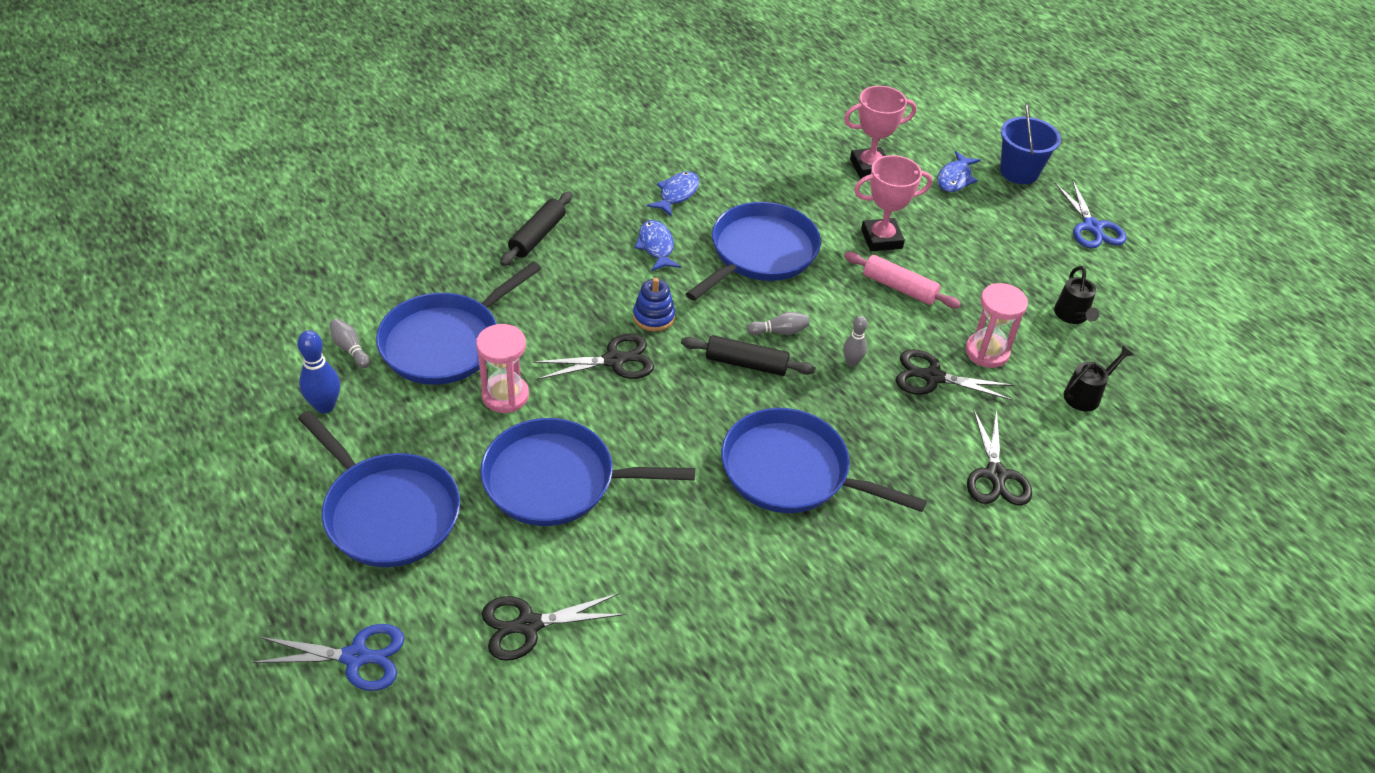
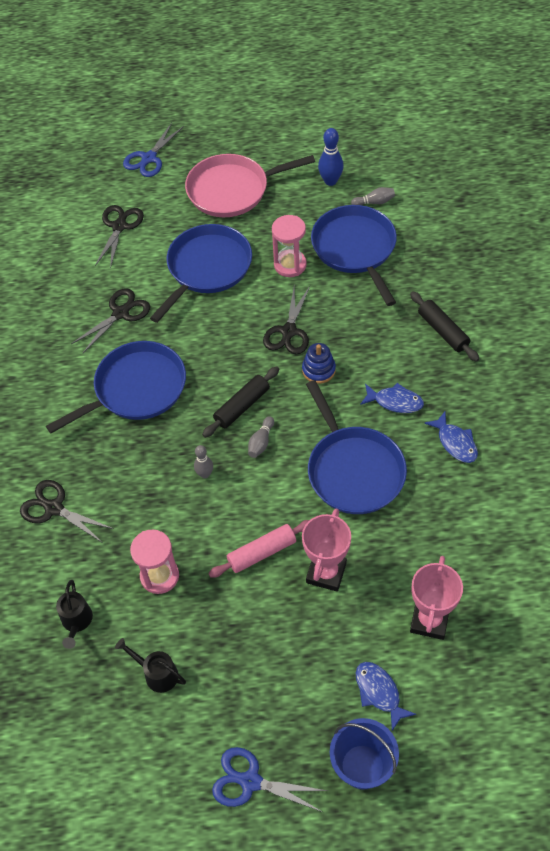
camera: 125 degrees right, 10 degrees up
(388, 512) = (232, 190): blue pan -> pink pan
(933, 377) = (159, 521): black scissors -> black scissors (120, 313)

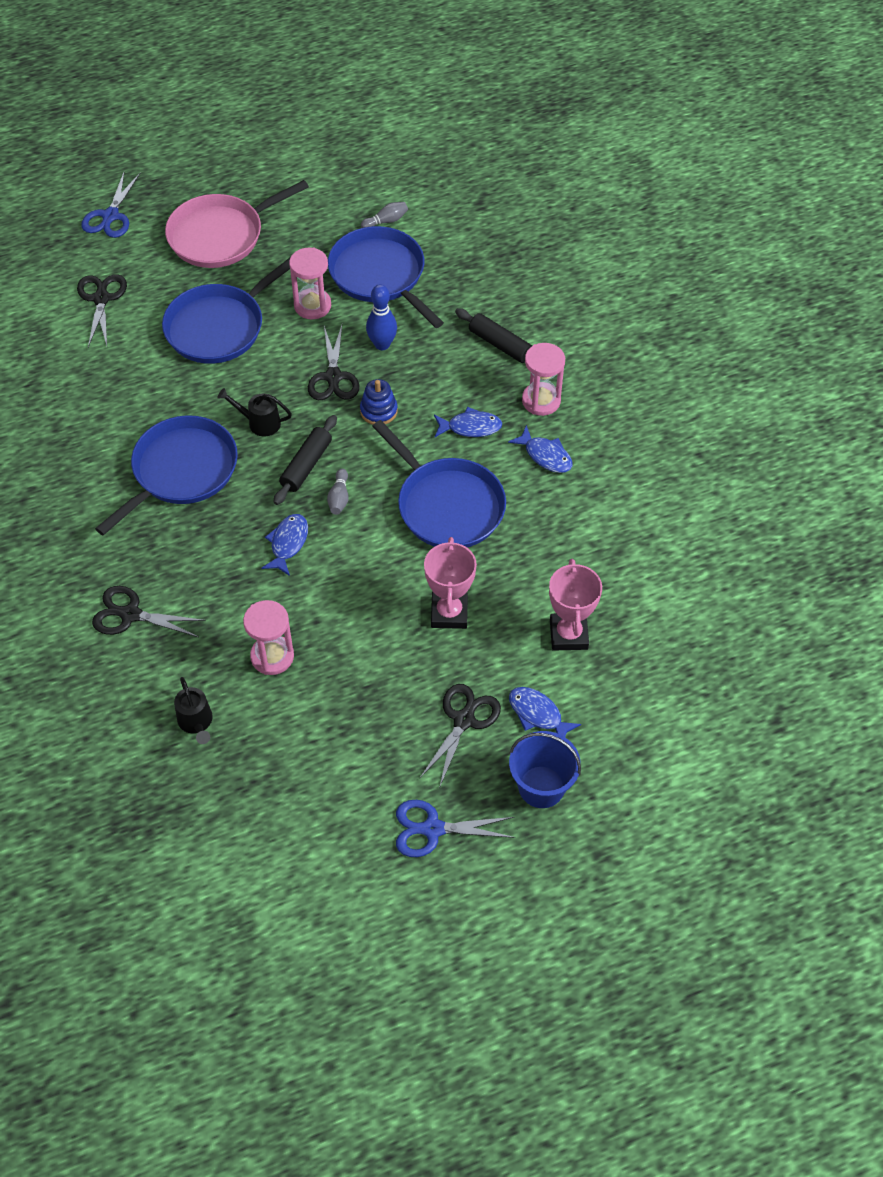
camera: 20 degrees left, 0 degrees up
(120, 313) = (135, 394): black scissors -> black scissors (464, 720)
(156, 673) = (301, 752): black watering can -> black watering can (259, 423)
(205, 474) = (288, 543): grey bowling pin -> blue fish
(207, 268) = (219, 327): blue pan -> blue pan turned 150 degrees counterclockwise
(262, 552) = (375, 608): pink rolling pin -> none
(330, 181) = (330, 206): blue bowling pin -> blue bowling pin (382, 344)
(465, 390) = (541, 401): none -> pink hourglass

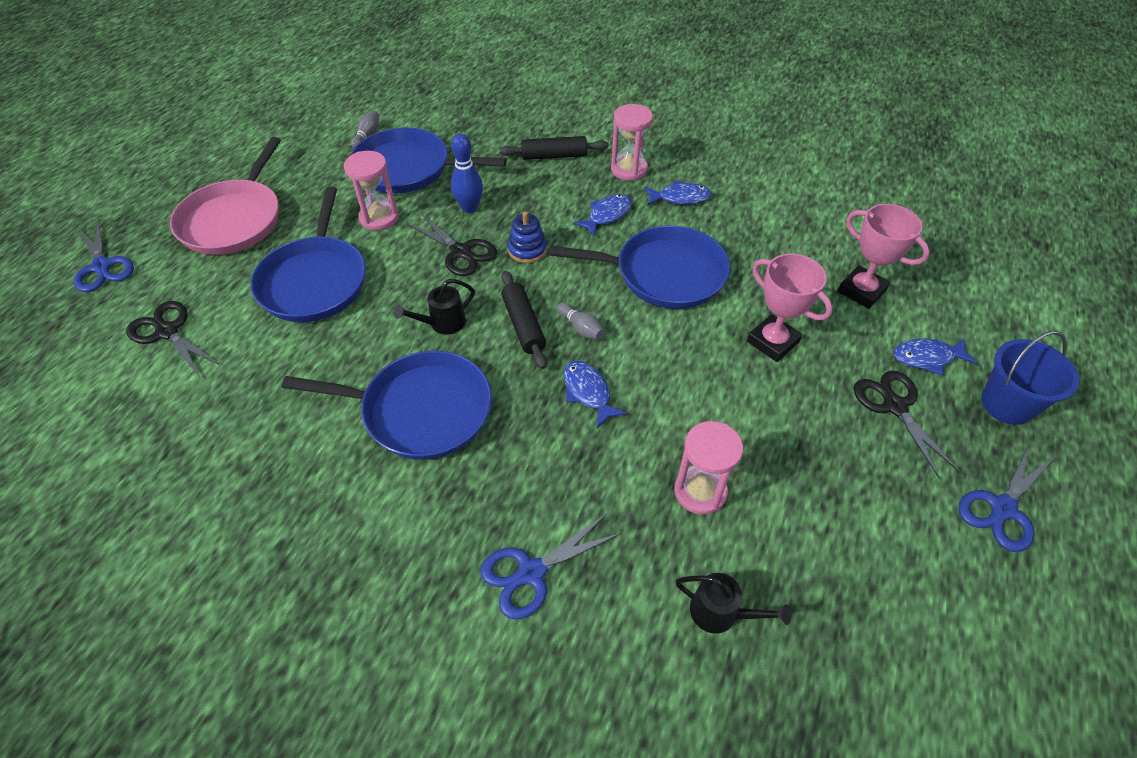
camera: 45 degrees left, 5 degrees down
(130, 615) = (531, 572): black scissors -> blue scissors
(181, 471) = (420, 410): blue pan -> blue pan turned 105 degrees clockwise

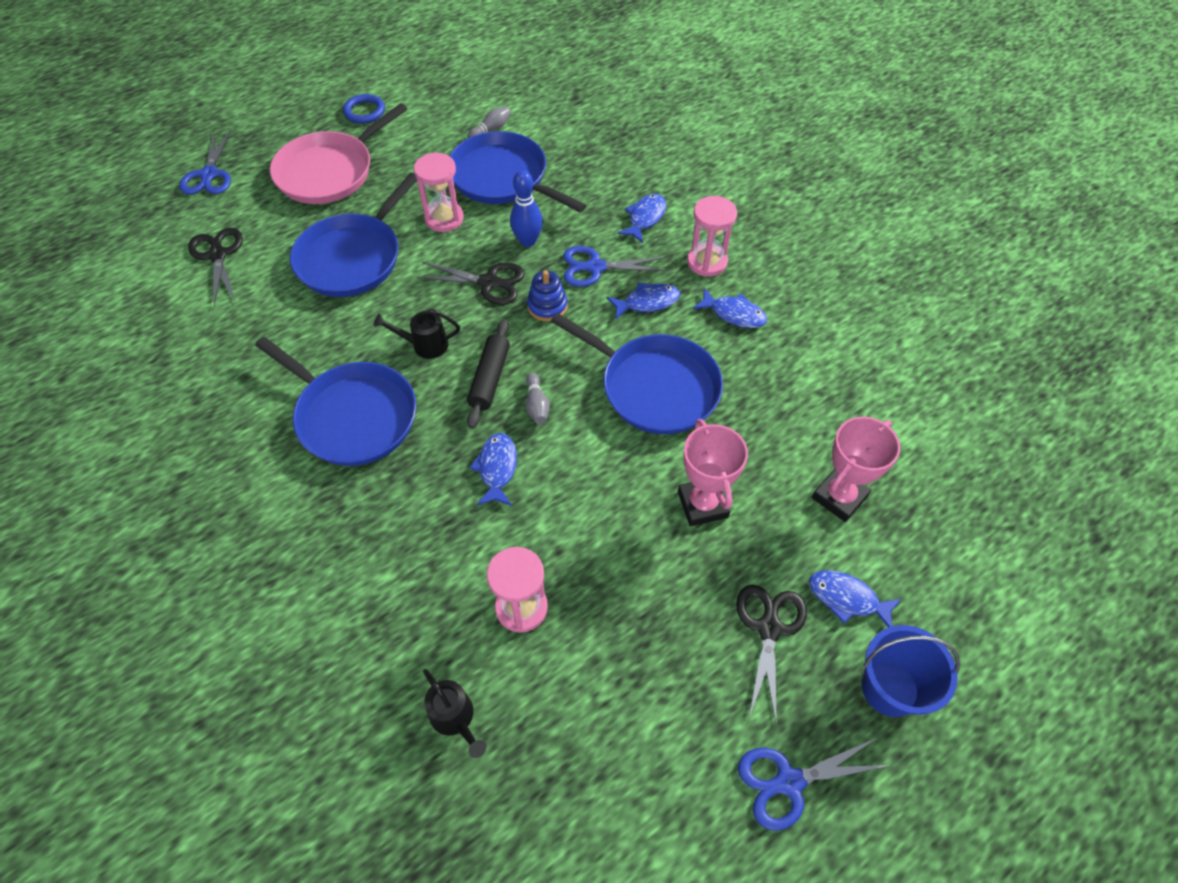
camera: 30 degrees right, 5 degrees up
(232, 160) = (364, 111): none -> blue ring
(460, 252) = (488, 282): black scissors -> black scissors turned 60 degrees counterclockwise
(531, 572) = (337, 598): blue scissors -> blue scissors (595, 267)
(554, 156) = (645, 218): black rolling pin -> blue fish
(861, 291) = (839, 497): pink trophy -> pink trophy turned 60 degrees clockwise

